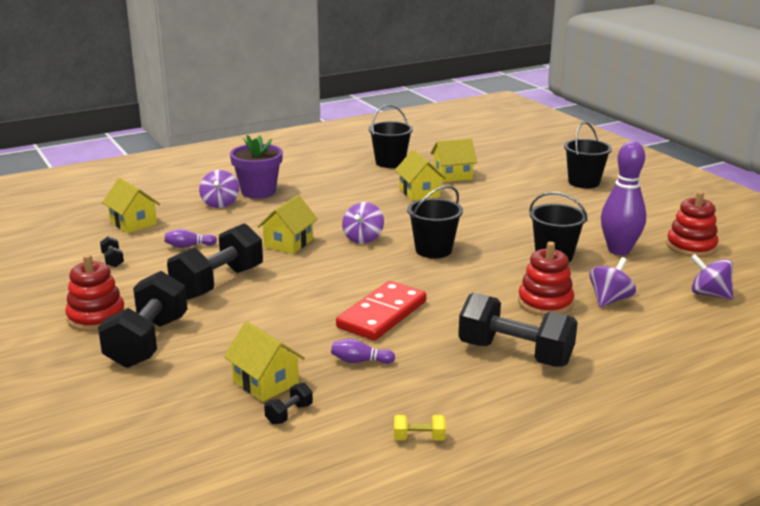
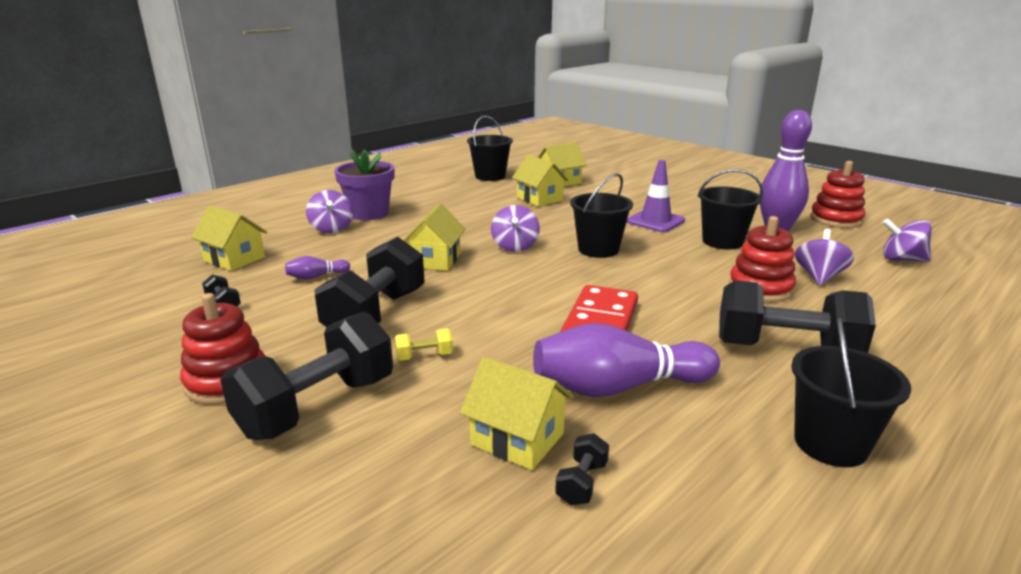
camera: 15 degrees left, 0 degrees up
(147, 342) = (317, 406): black dumbbell -> black dumbbell turned 45 degrees clockwise
(360, 361) = (618, 387): purple bowling pin -> purple bowling pin, size x2.24
(419, 438) = (782, 487): yellow dumbbell -> yellow dumbbell (424, 356)
(509, 228) = (655, 221): none -> purple traffic cone
(584, 182) = (685, 177): black bucket -> black bucket (830, 444)

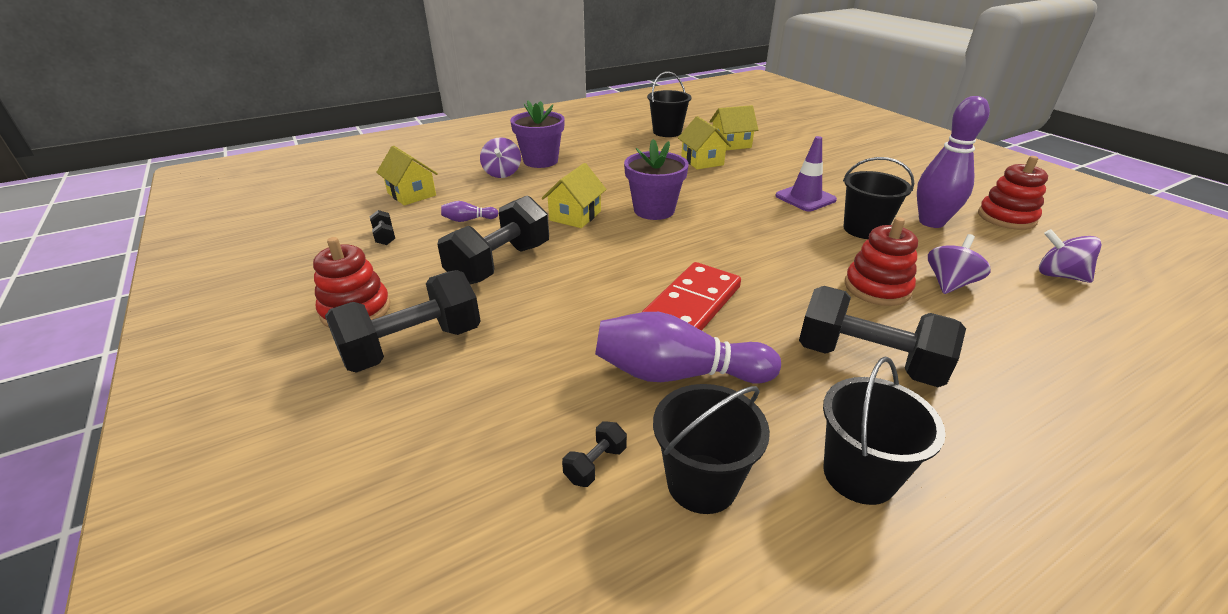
camera: 15 degrees right, 10 degrees up
(424, 356) = (520, 312): yellow dumbbell -> none
(515, 246) = (654, 210): purple spinning top -> purple flower pot
(517, 439) = (560, 409): yellow house -> none
(598, 249) = (732, 223): black bucket -> black bucket (702, 483)

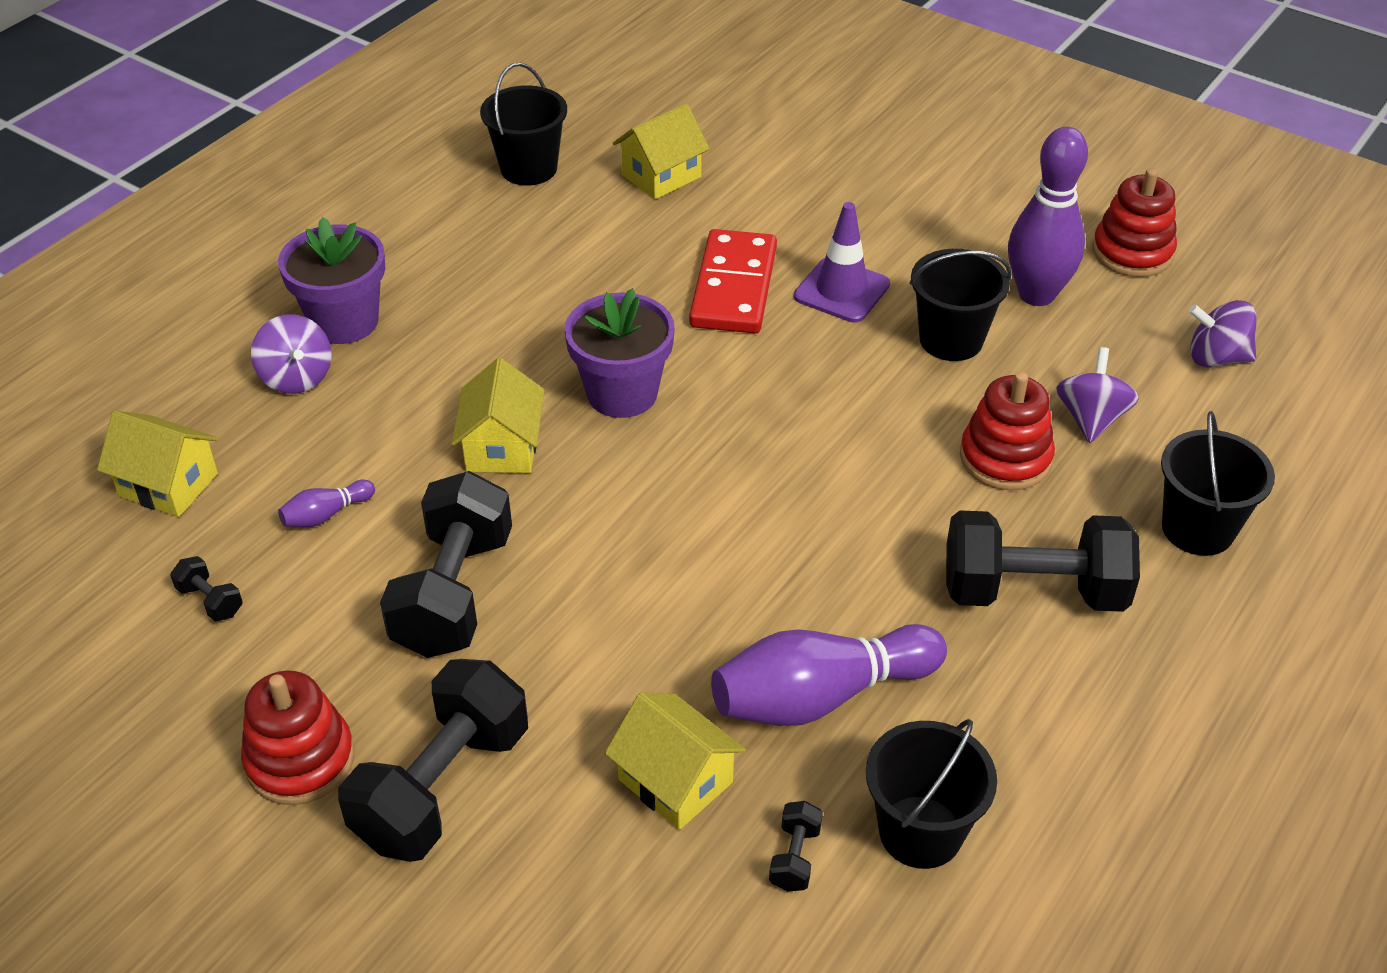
camera: 25 degrees left, 10 degrees up
(691, 305) = (780, 574): red domino -> red domino (733, 287)
(702, 161) = (635, 240): yellow house -> yellow house (675, 781)
(859, 474) = (1074, 755): black bucket -> black bucket (1197, 529)

